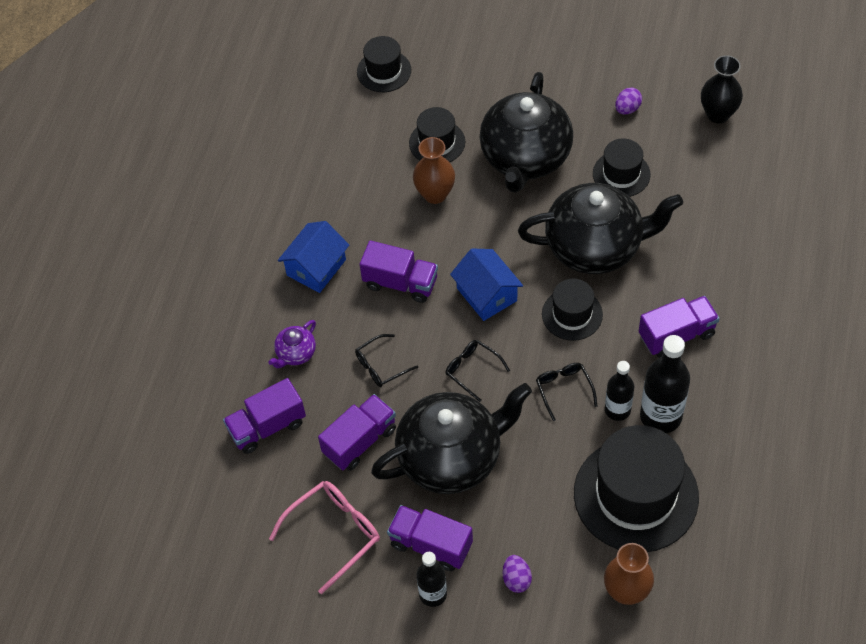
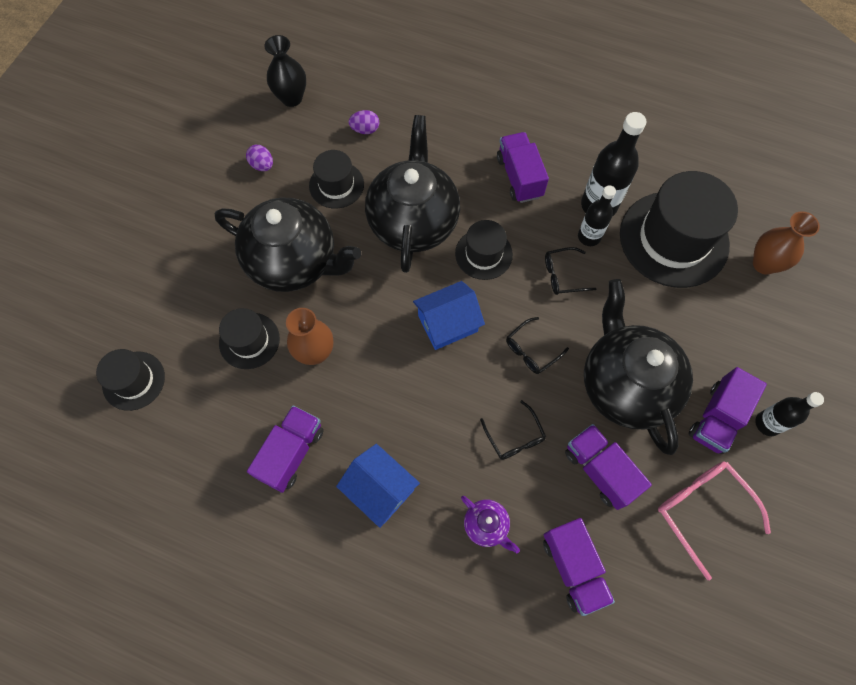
camera: 85 degrees left, 10 degrees up
(400, 283) = (417, 403): purple truck -> purple truck (291, 453)
(516, 579) = (752, 348): purple egg -> purple egg (365, 130)

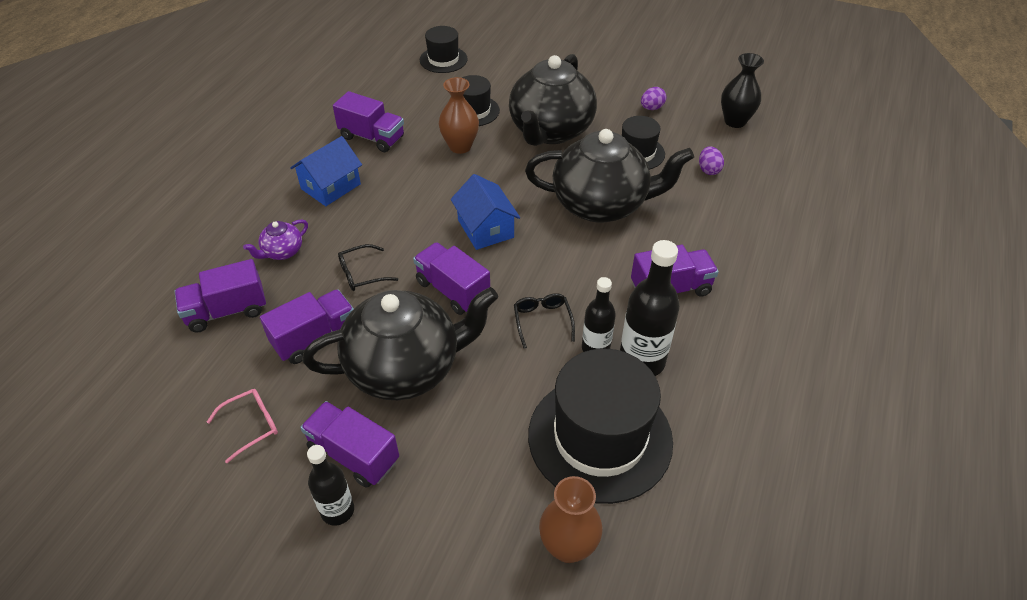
camera: 90 degrees right, 20 degrees down
(483, 254) = (566, 256): black hat -> none
(532, 350) = (452, 290): black glasses -> purple truck
(702, 511) = (251, 426): pink glasses -> pink glasses, size x0.61

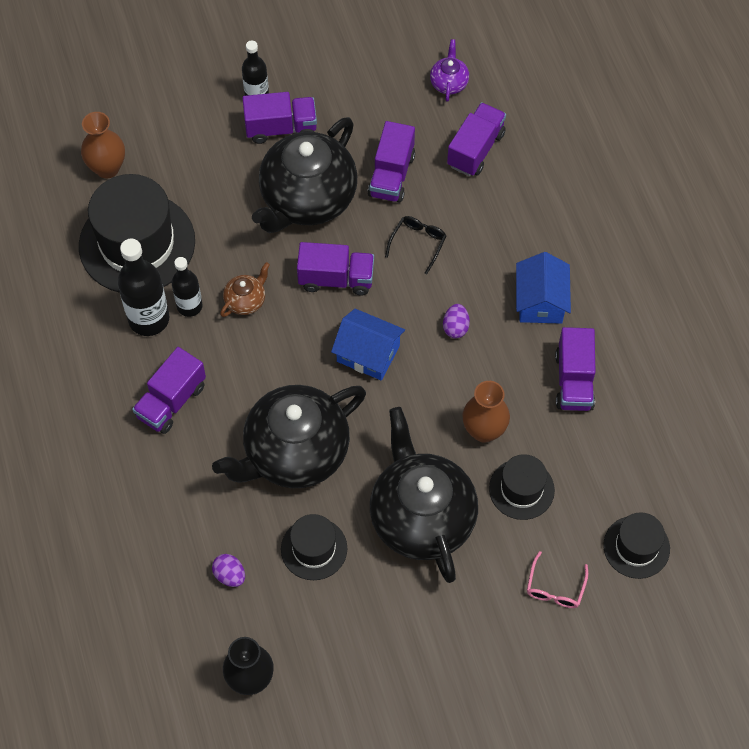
camera: 140 degrees right, 15 degrees up
(251, 426) = (362, 99): pink glasses -> pink glasses (555, 587)
(282, 252) = (498, 217): purple teapot -> purple teapot (449, 83)
(372, 137) = (574, 381): purple truck -> purple truck turned 75 degrees counterclockwise
(542, 321) = (246, 301): black glasses -> brown teapot
(651, 108) = (351, 634): purple egg -> purple egg (455, 327)

